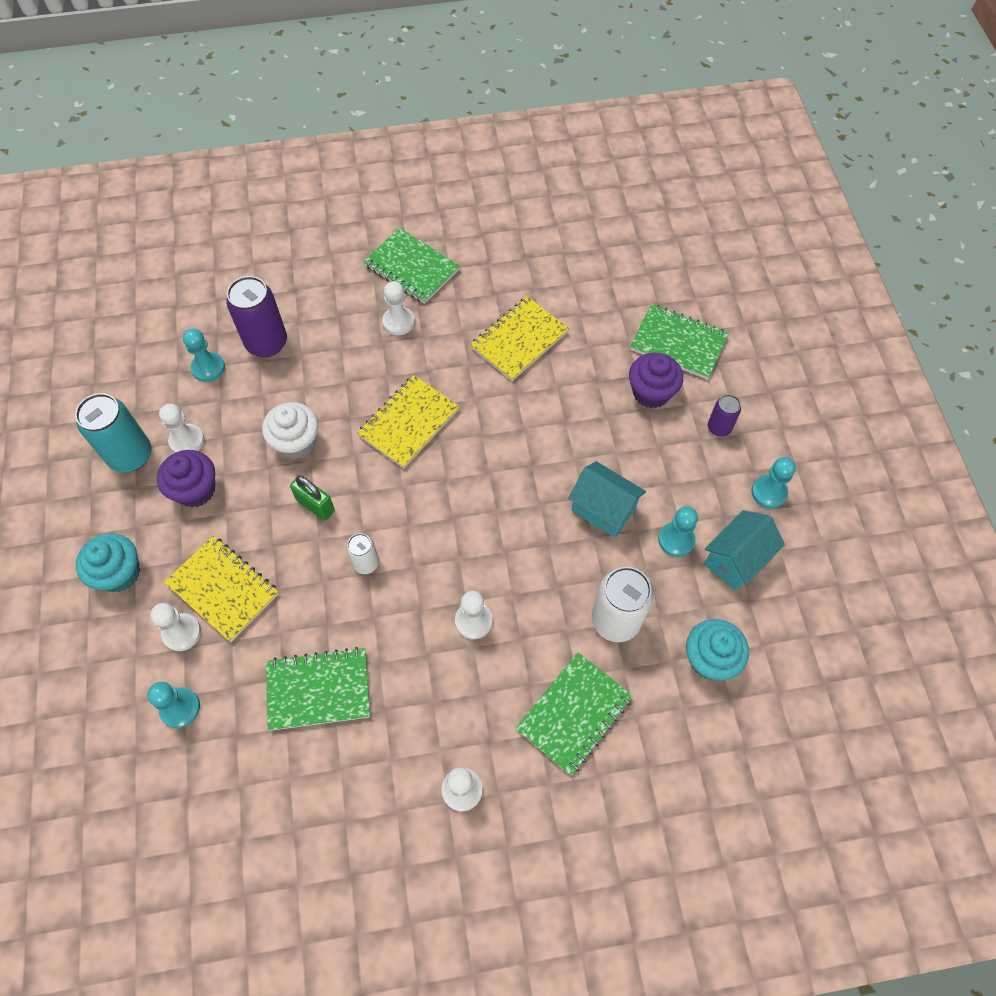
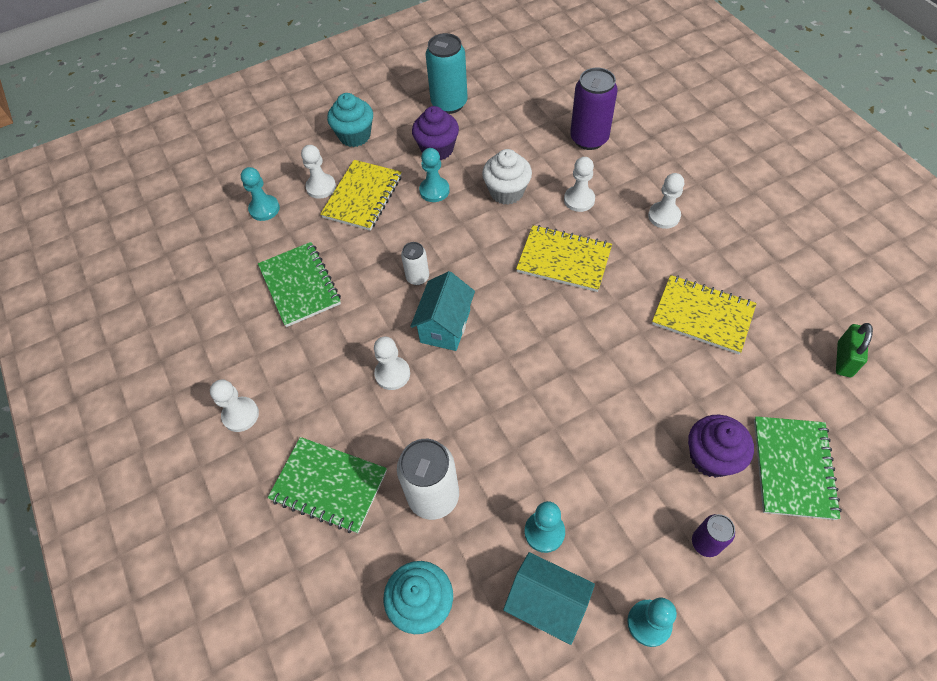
camera: 75 degrees right, 5 degrees down
(187, 441) = (476, 128): white pawn -> white pawn (579, 200)
(208, 368) = (546, 114): turquoise pawn -> turquoise pawn (434, 190)
(315, 505) = (455, 225): green padlock -> green padlock (844, 359)
(412, 268) = (729, 205): green notebook -> none
(603, 509) = (549, 449): turquoise house -> turquoise house (445, 326)

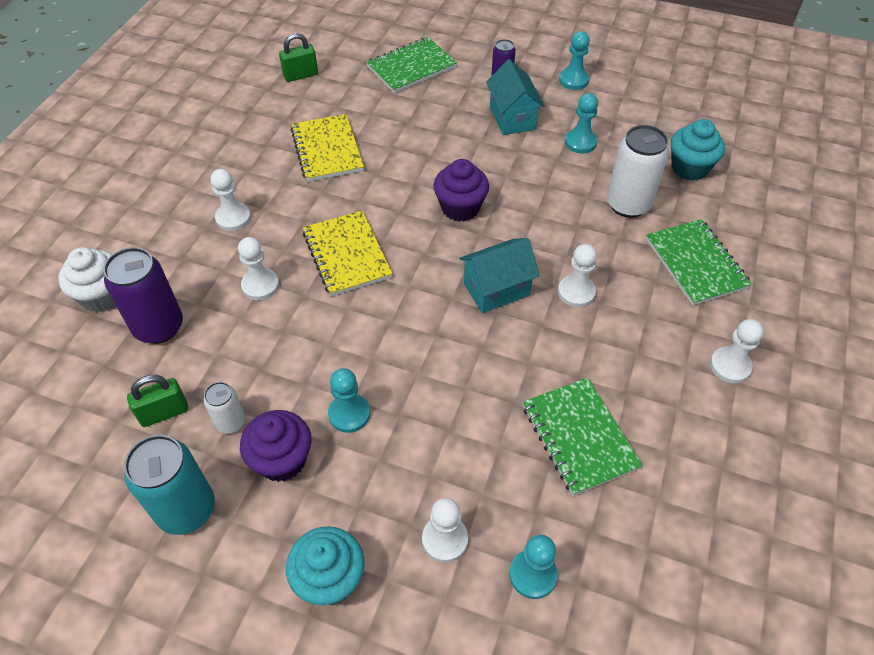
camera: 135 degrees left, 5 degrees down
(300, 285) = (579, 437): green notebook -> green notebook turned 45 degrees counterclockwise
(362, 197) = (419, 479): yellow notebook -> none
(417, 277) = (469, 346): white can -> white can (231, 422)
(506, 192) = (297, 348): white cupcake -> white cupcake (102, 296)
(519, 117) = (164, 413): none -> green padlock
(546, 604) = (617, 120): turquoise house -> turquoise house (512, 118)
(711, 457) = (442, 99): purple cupcake -> purple cupcake (460, 208)

